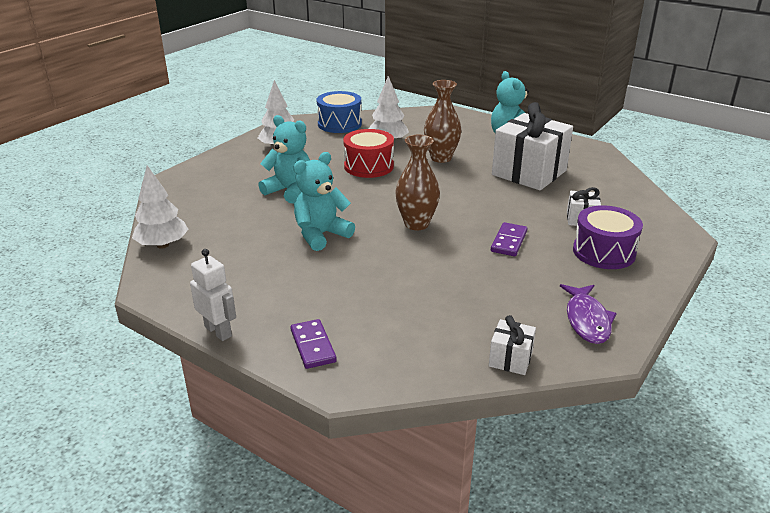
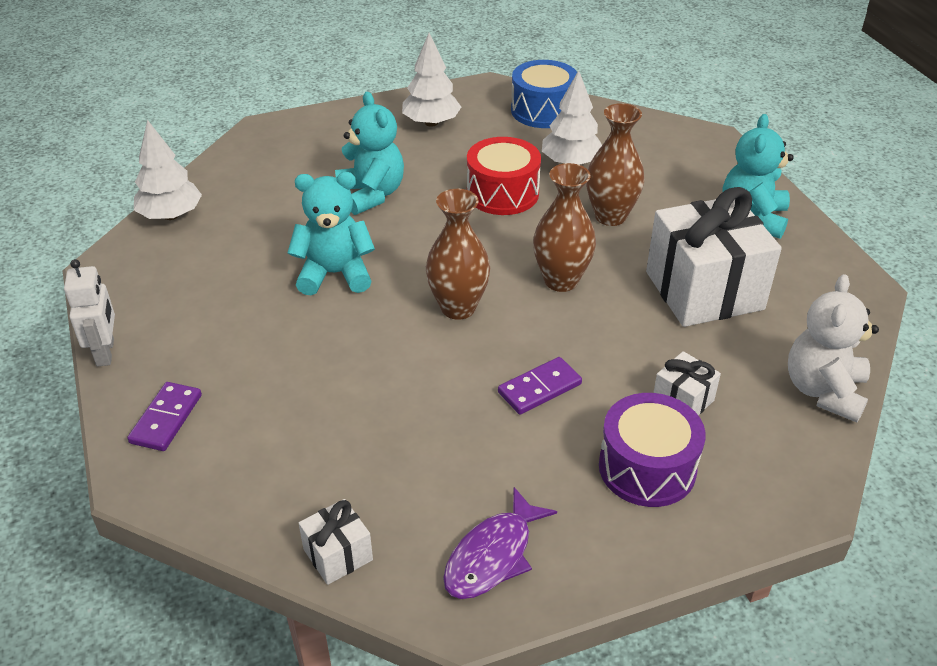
camera: 35 degrees right, 10 degrees up
(454, 193) = (561, 280): none -> brown vase
(633, 192) = (823, 391): none -> white teddy bear

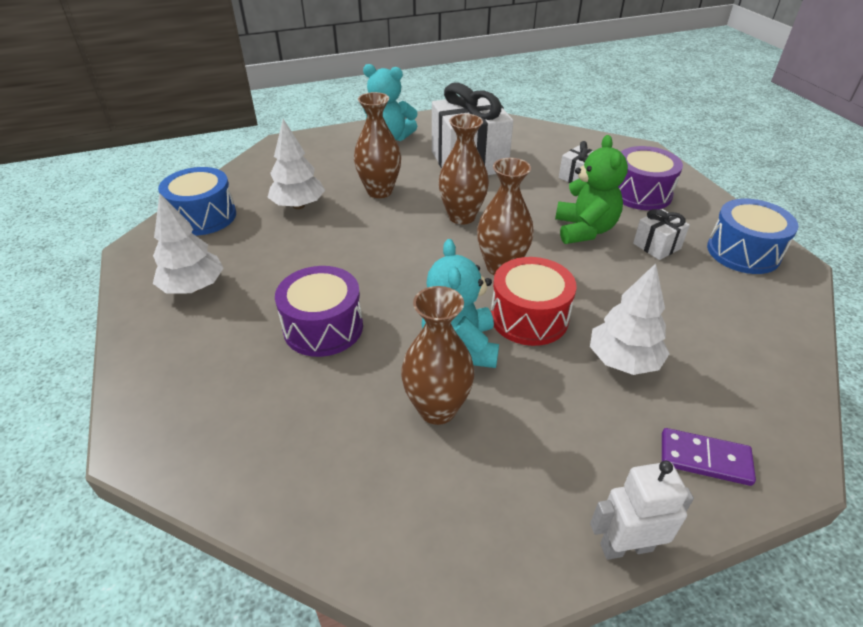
camera: 90 degrees left, 0 degrees up
(171, 215) = (336, 527): white tree -> white tree (623, 361)
(263, 259) = (437, 409): none -> brown vase
(338, 554) = (787, 322): white gift -> white gift (656, 246)
(371, 194) = (323, 327): turquoise teddy bear -> purple drum
(492, 555) = (743, 252): purple fish -> blue drum
(502, 193) = (338, 242): red drum -> red drum (529, 317)
(539, 388) = (584, 230): purple domino -> green teddy bear
(823, 391) = (555, 135): white teddy bear -> none

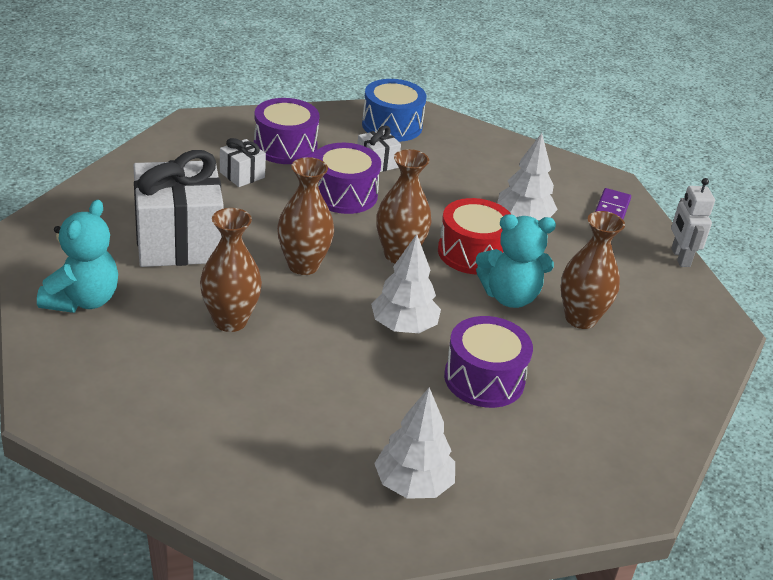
camera: 90 degrees left, 5 degrees down
(203, 217) = (253, 489): blue drum -> none
(298, 205) = (246, 394): white tree -> white tree (403, 326)
(584, 230) = (344, 194): green teddy bear -> purple drum

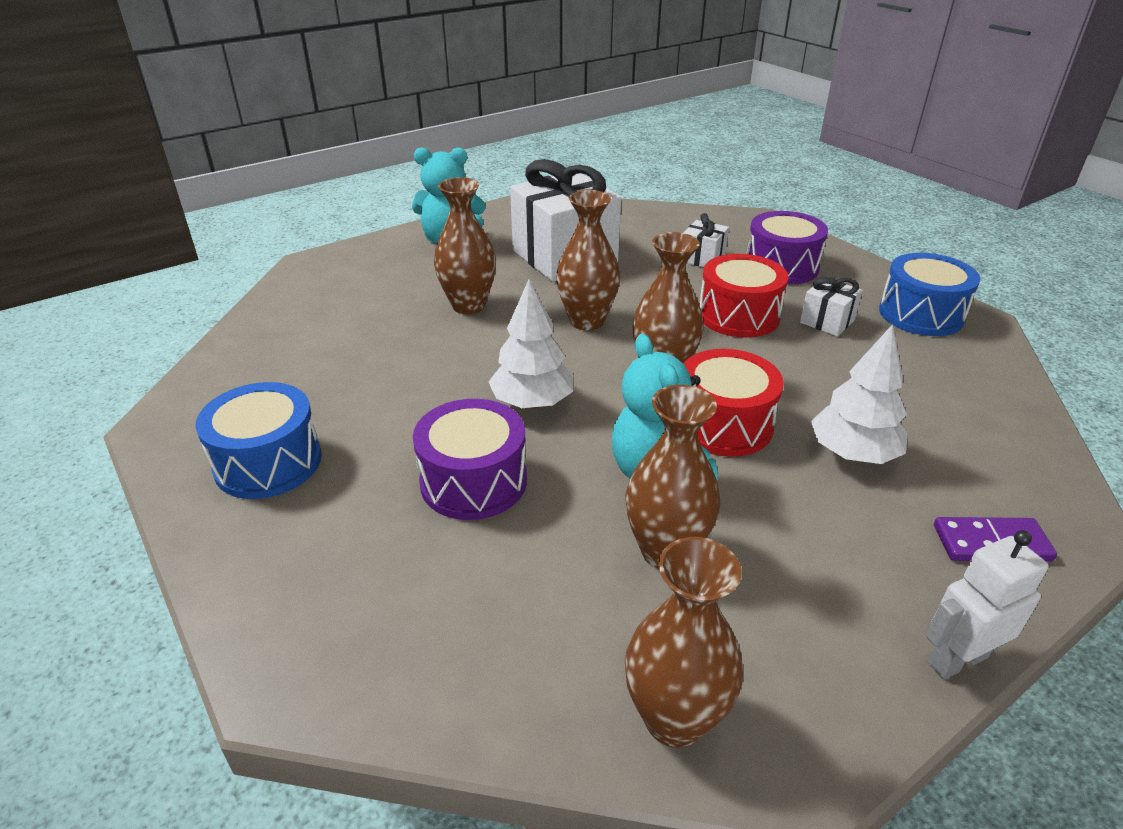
camera: 75 degrees right, 0 degrees up
(344, 194) = (738, 316): purple drum -> red drum
(413, 484) = (268, 462): white tree -> blue drum
(694, 356) = (674, 719): none -> brown vase

